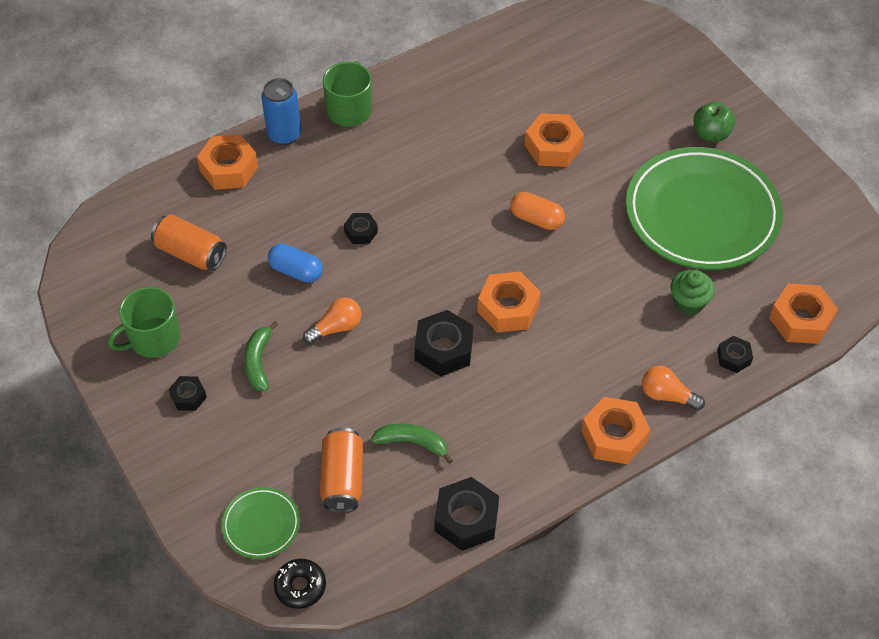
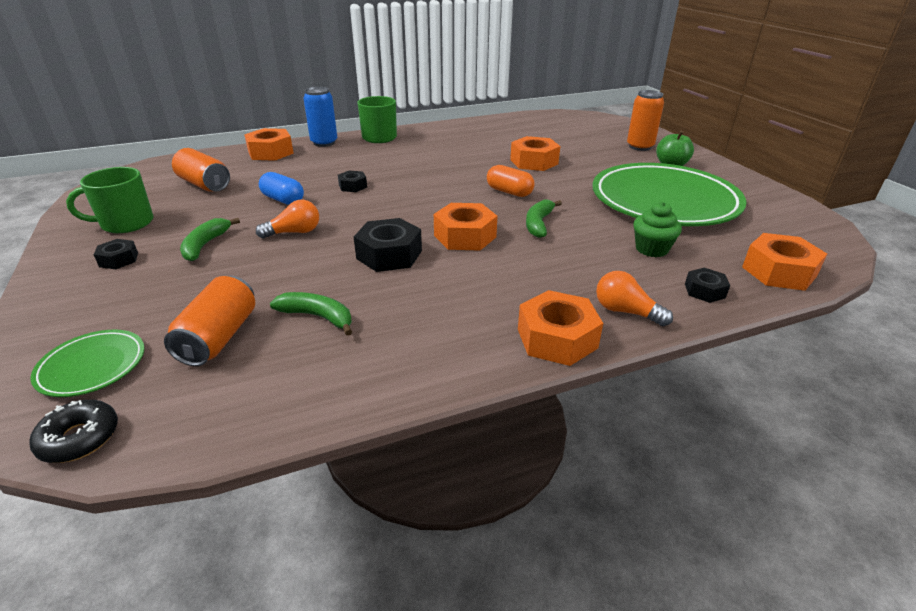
camera: 10 degrees right, 20 degrees down
(466, 519) = (343, 394): black nut -> none
(577, 276) = (538, 224): none -> green banana
(675, 91) = (640, 146): none -> orange can

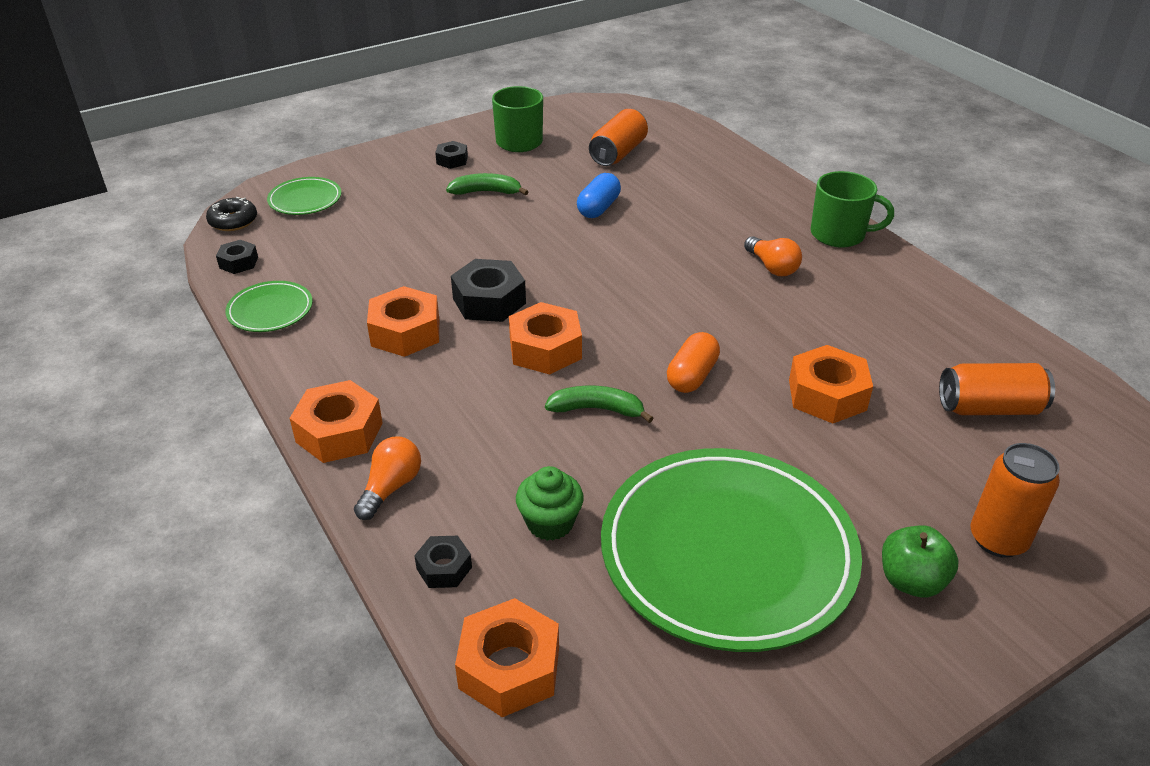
camera: 80 degrees right, 5 degrees up
(219, 337) = (340, 240): orange can -> orange can (989, 408)
(270, 152) = (730, 167): orange nut -> orange nut (405, 332)
(294, 232) = (524, 233): orange light bulb -> orange light bulb (772, 267)
(318, 317) = (370, 281): green banana -> none
(324, 143) = (787, 195): blue can -> none
(335, 391) = (270, 310): none -> green plate
(353, 186) = (655, 245): black nut -> black nut (238, 262)

